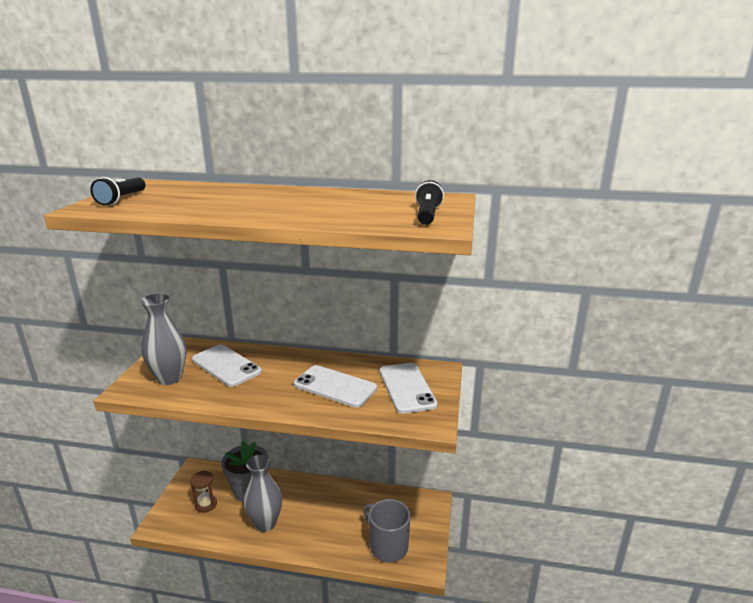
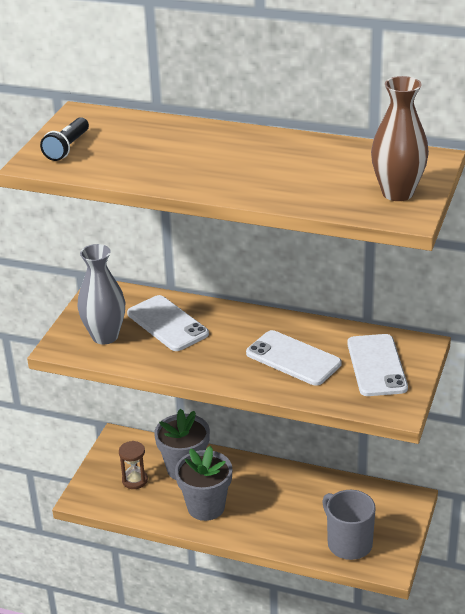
camera: 10 degrees right, 10 degrees up
(265, 523) = (206, 507): grey vase -> grey flower pot
(427, 215) = (397, 193): black flashlight -> brown vase

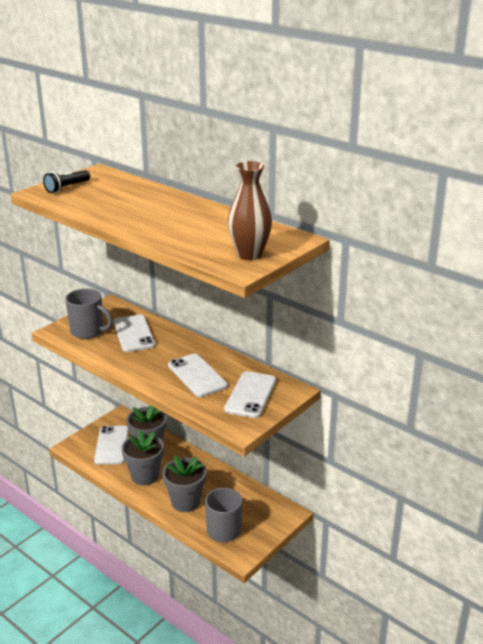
camera: 20 degrees right, 5 degrees down
(105, 336) = (88, 331): grey vase -> grey mug
(135, 480) = (112, 445): brown hourglass -> white phone
(279, 524) = (185, 502): none -> grey flower pot

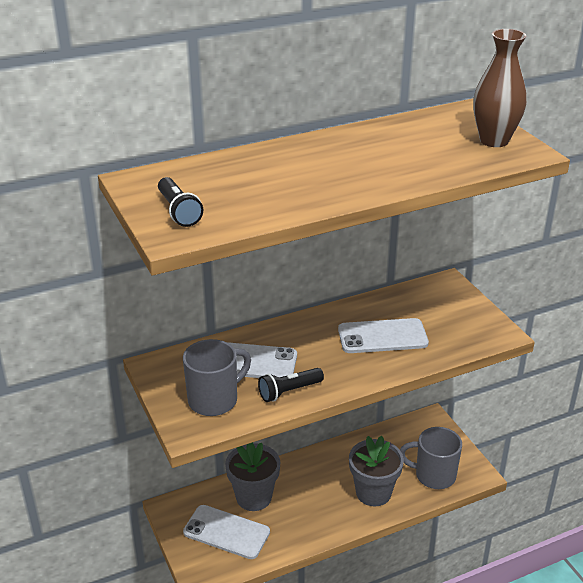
camera: 65 degrees left, 5 degrees up
(111, 354) = (289, 391): none -> black flashlight
(145, 476) = (307, 516): grey flower pot -> none
(250, 395) = (442, 311): white phone -> none

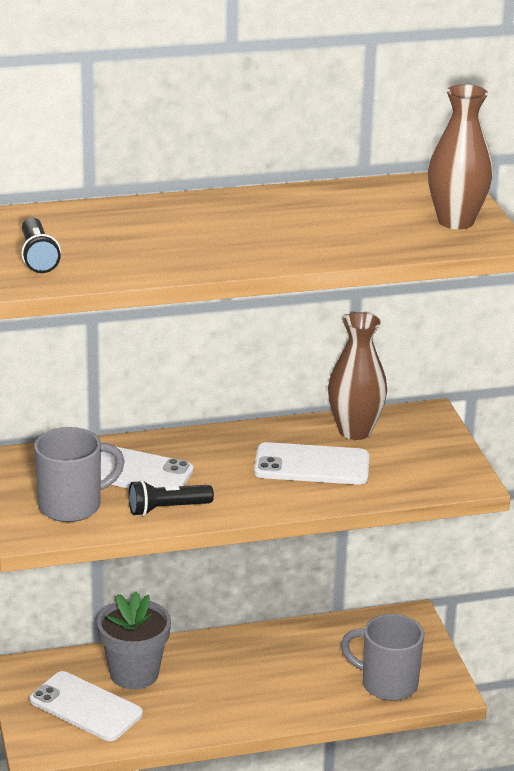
camera: 10 degrees right, 5 degrees down
(373, 492) = (296, 691): grey flower pot -> none
(402, 303) = (355, 431): none -> brown vase

